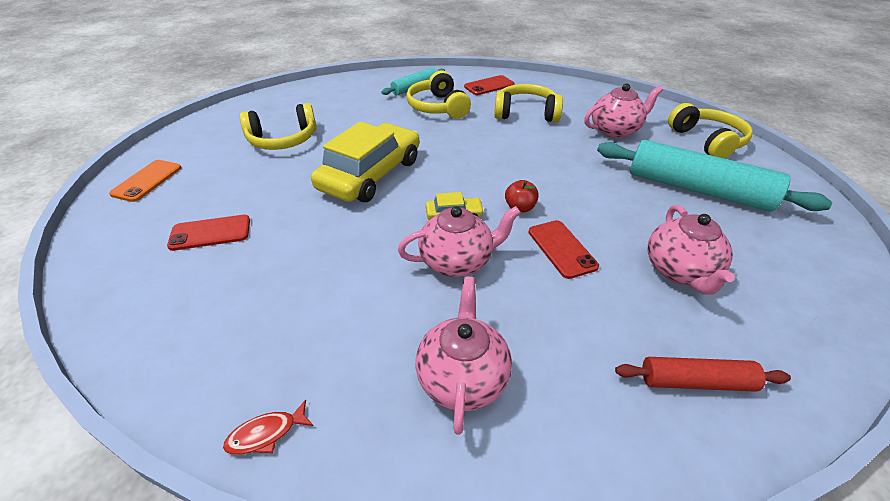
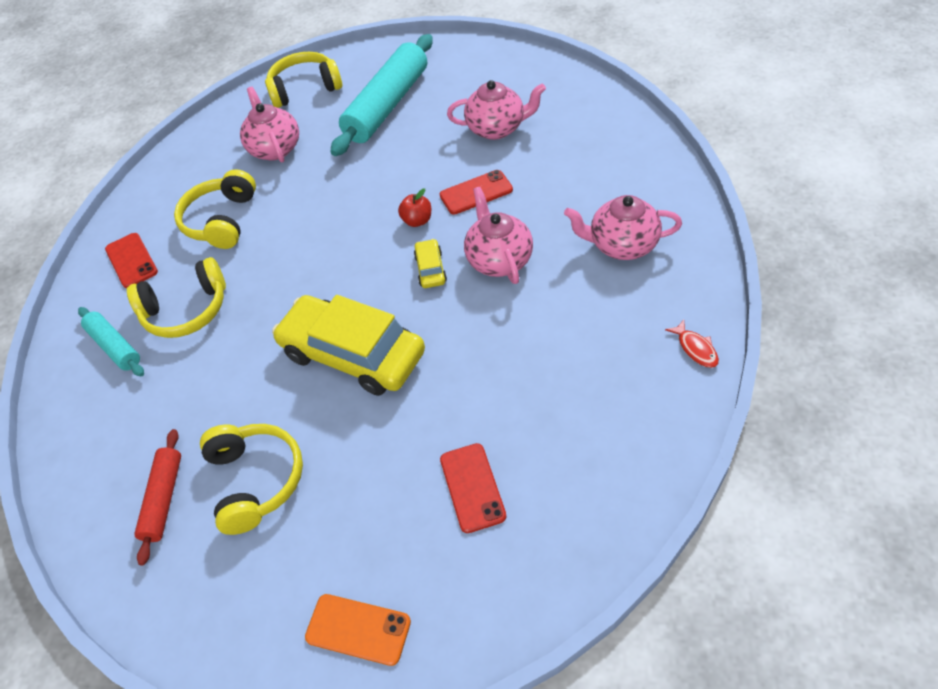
camera: 85 degrees left, 10 degrees up
(696, 381) = (599, 134): red rolling pin -> red rolling pin (163, 499)

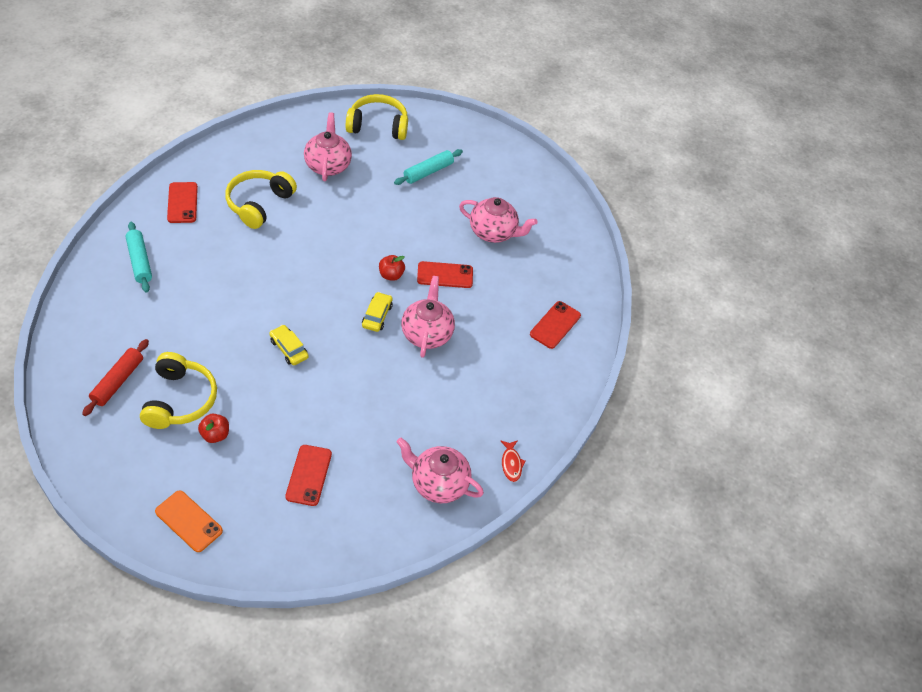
camera: 10 degrees right, 0 degrees up
(186, 310) = (199, 260): yellow headphones -> none
(326, 500) = (215, 435): none -> red apple
(353, 354) = (289, 349): yellow car -> yellow car, size x0.42
(387, 106) = (428, 172): turquoise rolling pin -> turquoise rolling pin, size x0.52
(622, 245) = (516, 367): pink teapot -> pink teapot (438, 483)
(629, 183) = (555, 325): none -> red phone

